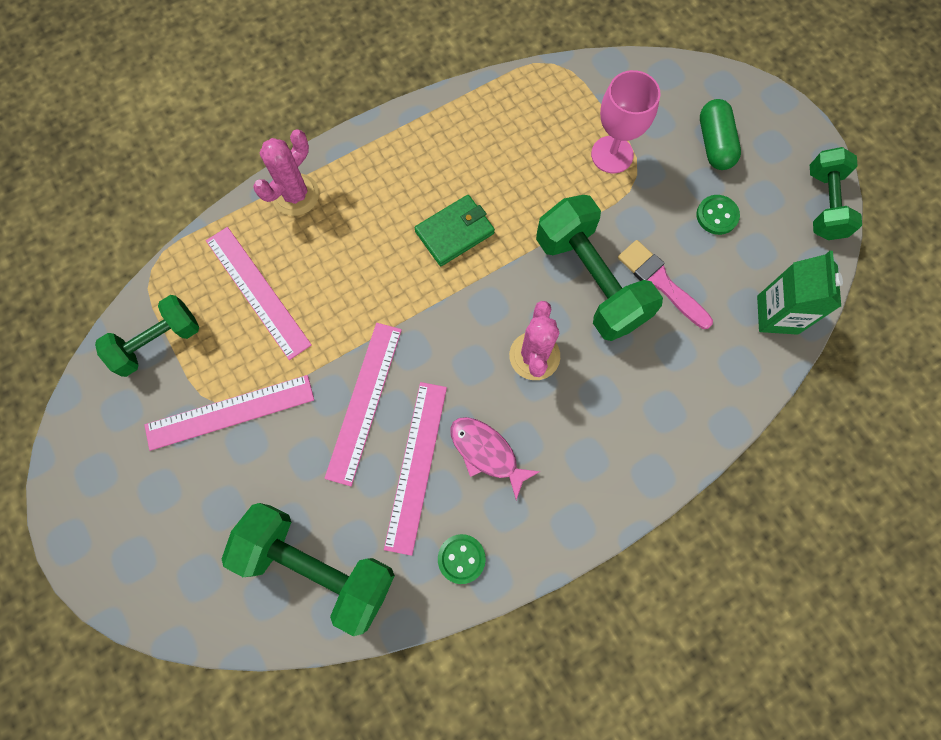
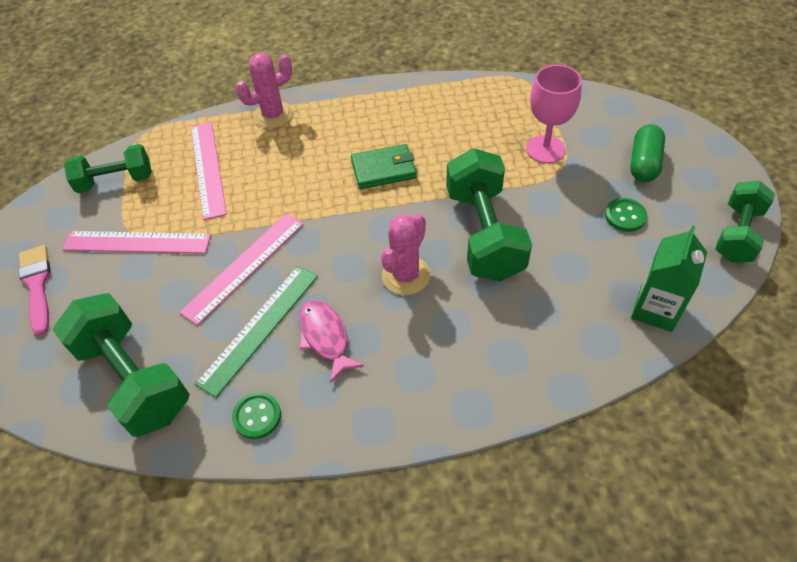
camera: 25 degrees right, 20 degrees down
(416, 466) = (259, 328): pink ruler -> green ruler
(660, 282) = (549, 252): pink brush -> pink brush (37, 285)

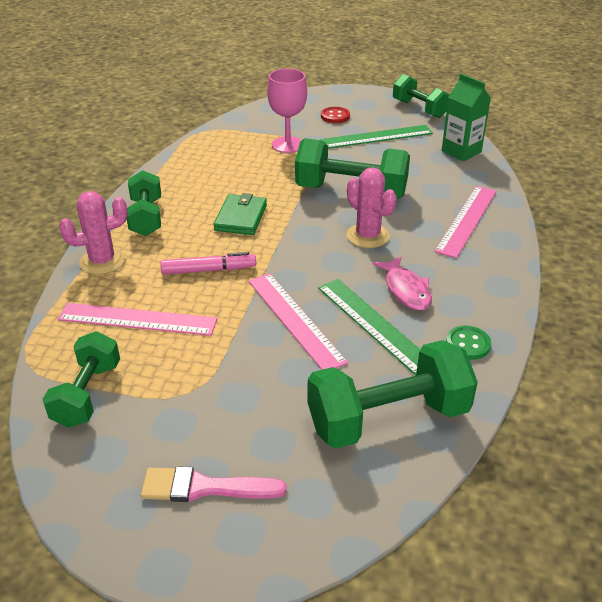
camera: 70 degrees left, 15 degrees down
(137, 242) = (203, 390): pink ruler -> pink ruler (466, 220)
(273, 115) = (102, 261): pink cactus -> pink cactus turned 75 degrees clockwise
(291, 182) = (208, 270): none -> pink marker
(325, 337) = (406, 290): pink fish -> pink fish turned 105 degrees counterclockwise
(348, 111) = (146, 217): none -> green dumbbell
(625, 216) = (377, 137): green button -> green ruler
(644, 163) = (335, 116): green capsule -> red button

